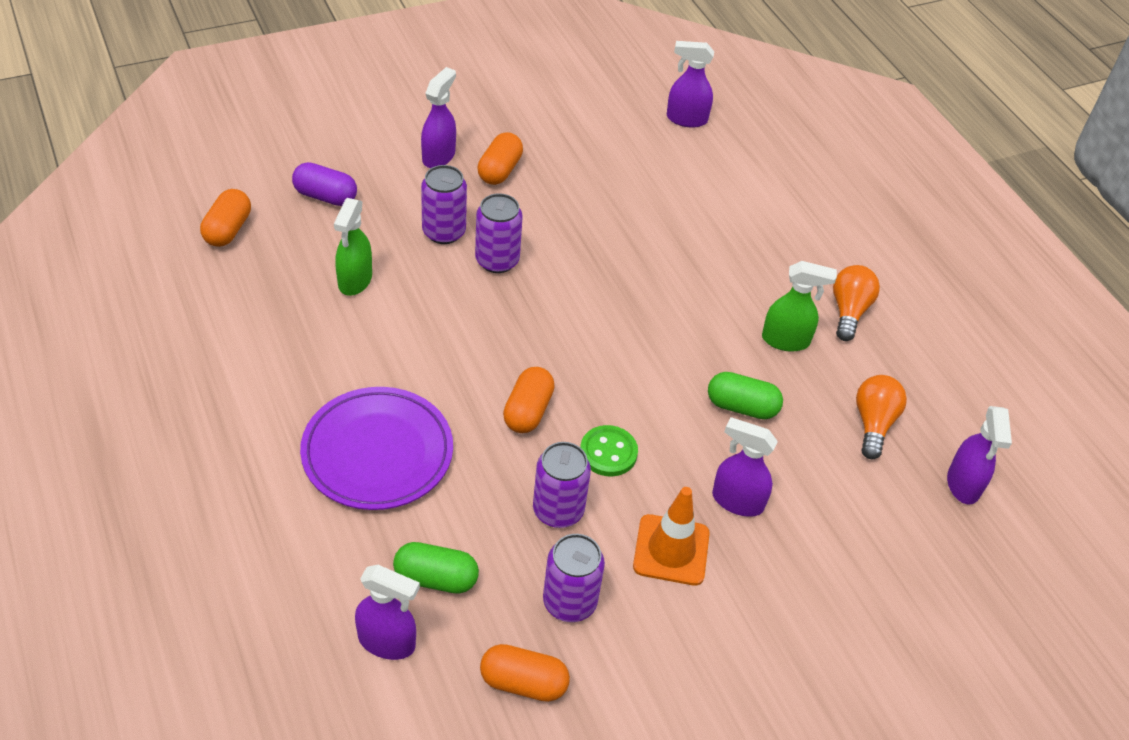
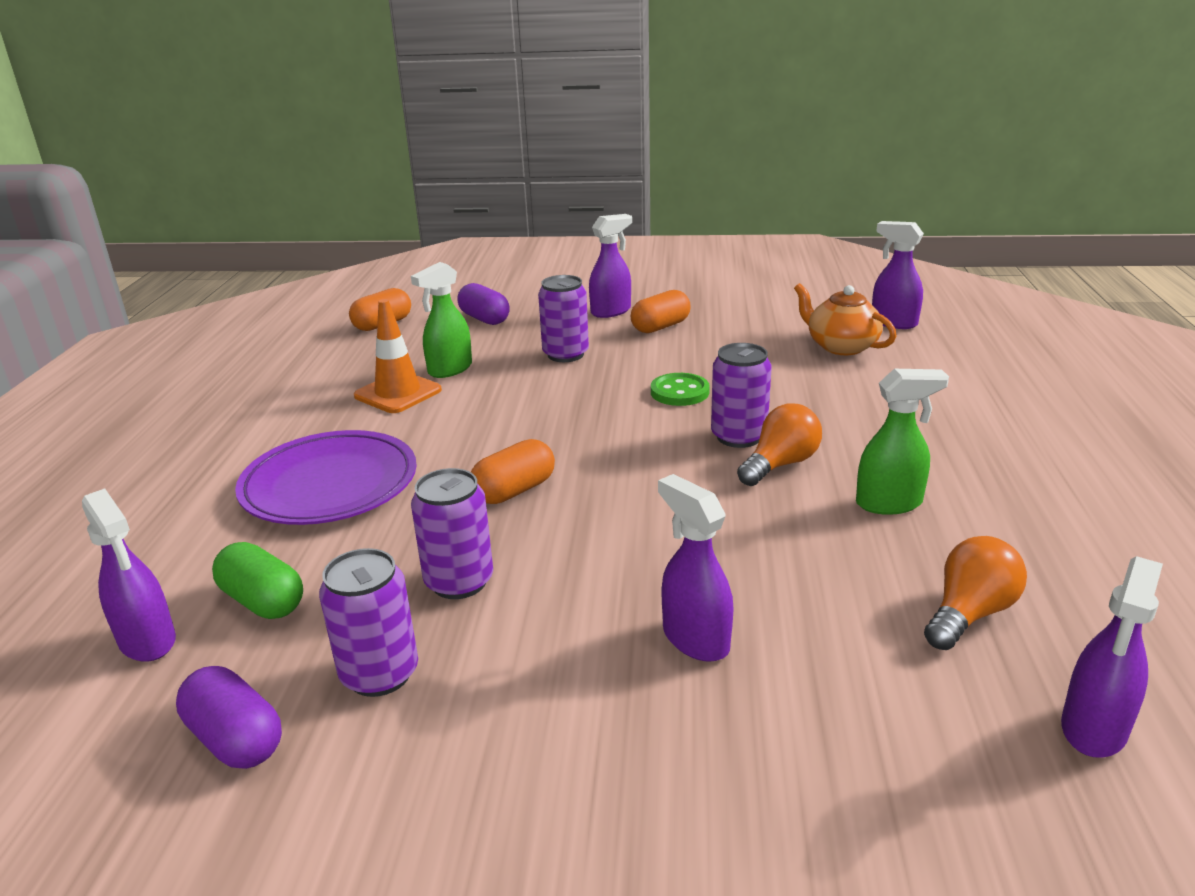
camera: 35 degrees right, 20 degrees down
(497, 260) = (597, 380): purple can -> purple can (738, 436)
(523, 683) = (236, 739): orange capsule -> purple capsule
(608, 452) = (569, 547): green button -> green button (679, 392)
(663, 163) = (841, 346): none -> orange teapot
(671, 550) = (559, 663): orange traffic cone -> orange traffic cone (398, 393)
(741, 407) = (779, 548): green capsule -> none
(786, 340) = (889, 503): green spray bottle -> green spray bottle turned 45 degrees counterclockwise
(849, 311) = (1002, 496): orange light bulb -> orange light bulb (780, 464)

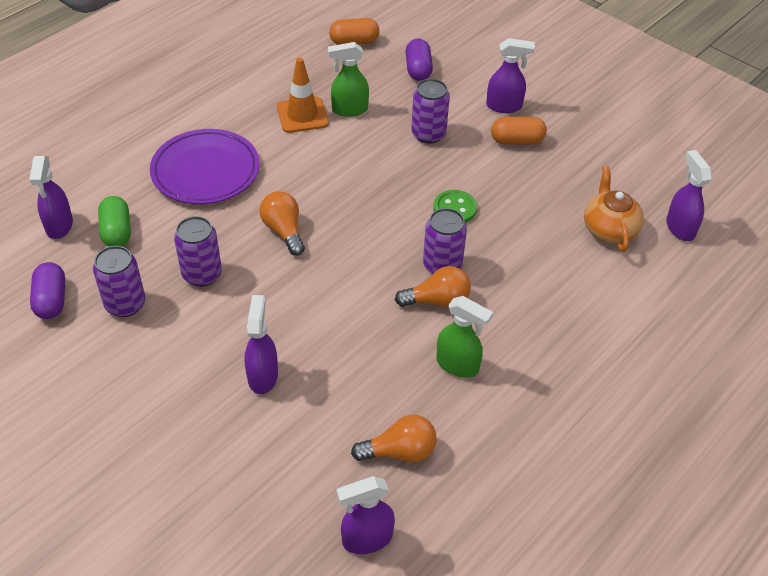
camera: 35 degrees right, 20 degrees up
(514, 491) = (284, 231): orange capsule -> orange light bulb

